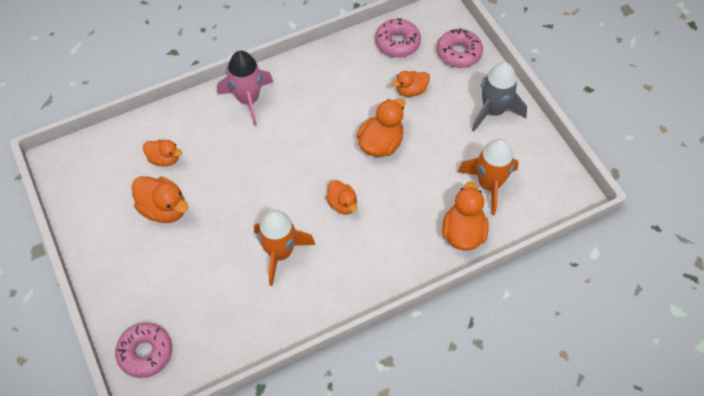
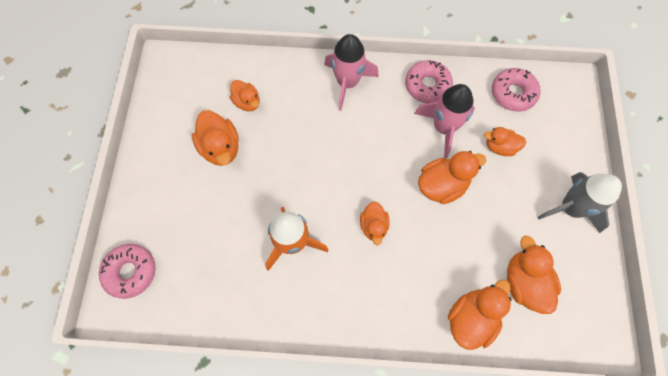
camera: 30 degrees right, 10 degrees up
(355, 97) = (443, 128): none -> pink rocket
(459, 53) = (567, 132): pink donut -> pink donut (427, 86)
(489, 184) = (524, 282): orange rocket -> orange duck

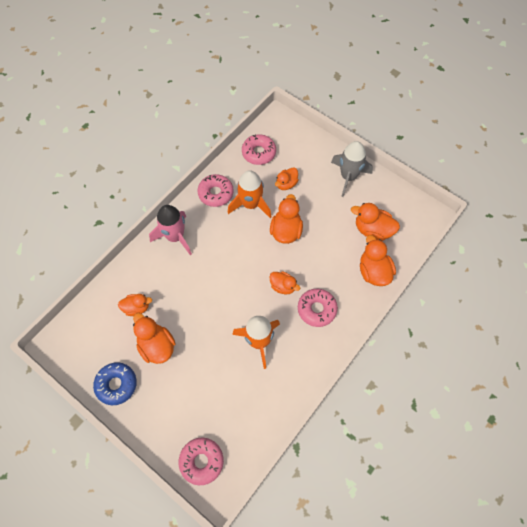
camera: 55 degrees left, 5 degrees down
(159, 139) = (116, 385): none -> blue donut
(221, 148) = (157, 346): orange duck -> orange duck turned 135 degrees counterclockwise
(374, 281) = (316, 309): none -> pink donut
(443, 128) = (250, 204): pink rocket -> orange rocket

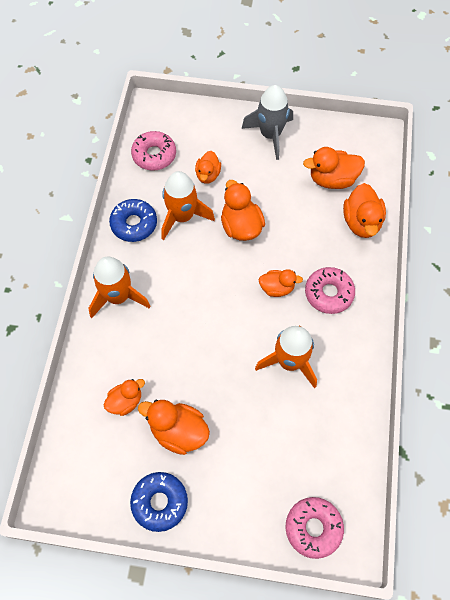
camera: 30 degrees left, 0 degrees up
(175, 237) = (118, 297): pink rocket -> orange rocket
(216, 193) = (134, 224): pink donut -> blue donut
(373, 271) = (361, 222): orange duck -> orange duck turned 135 degrees counterclockwise

